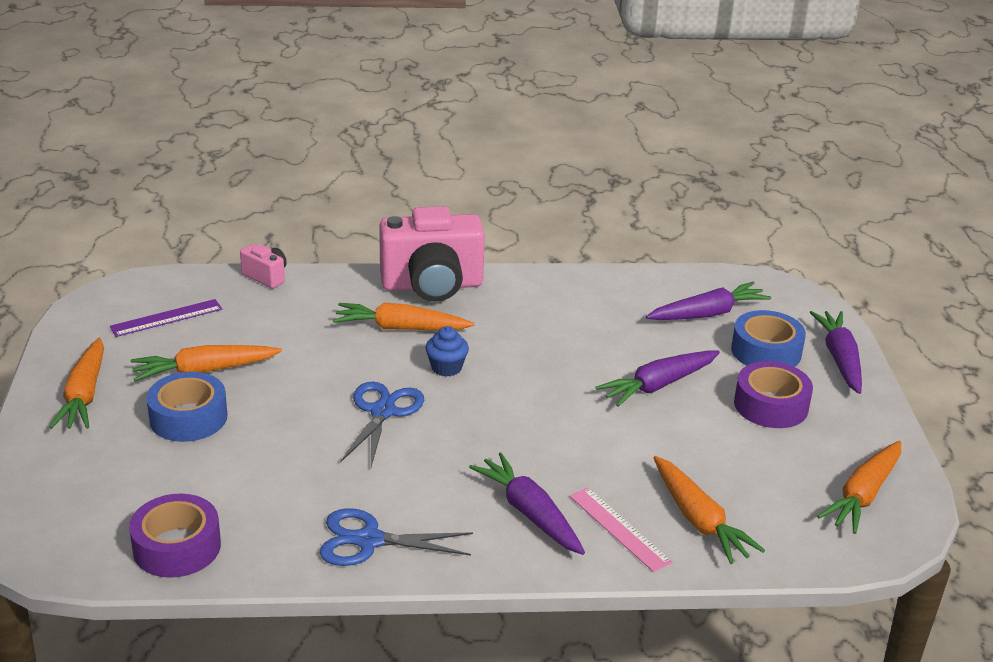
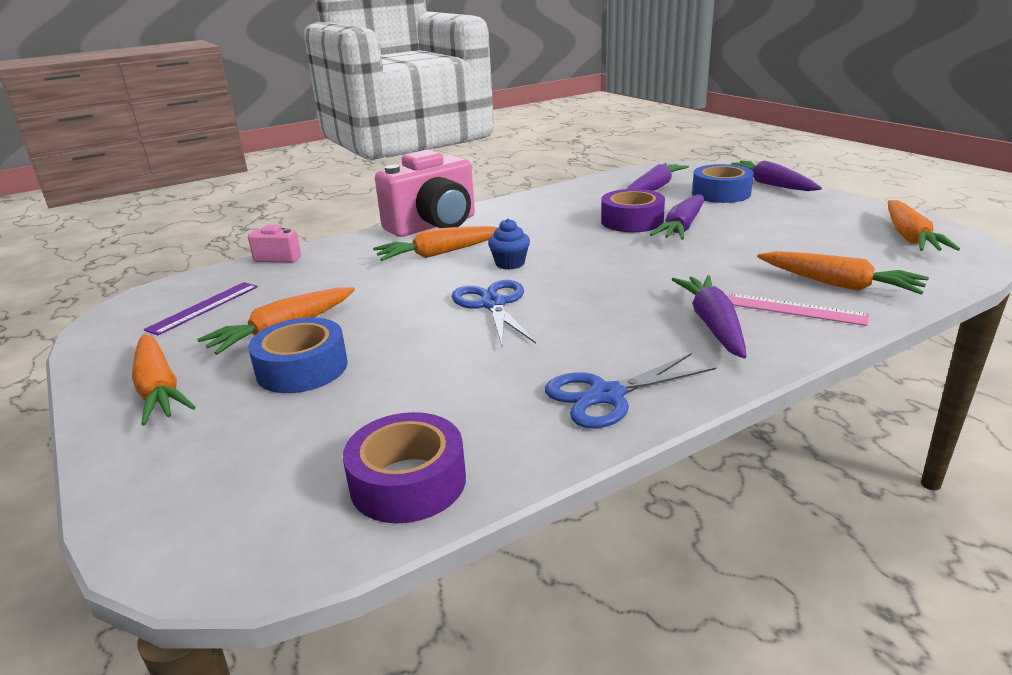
camera: 25 degrees left, 5 degrees down
(529, 513) = (713, 325): purple carrot -> purple carrot turned 60 degrees clockwise
(771, 405) = (771, 215): purple tape -> purple tape (632, 221)

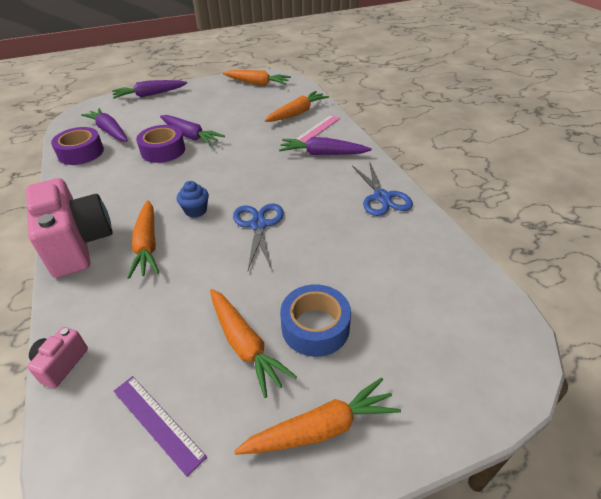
camera: 80 degrees left, 15 degrees up
(408, 482) = (451, 273): purple tape -> purple tape (81, 153)
(493, 304) = (258, 225): blue scissors -> blue scissors turned 90 degrees clockwise
(721, 193) = (147, 112): blue tape -> none

